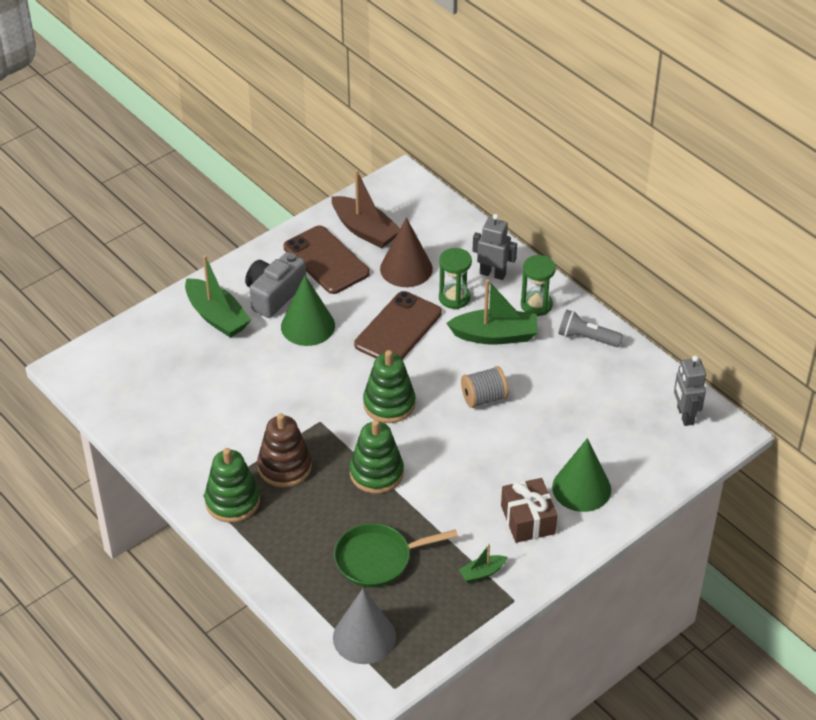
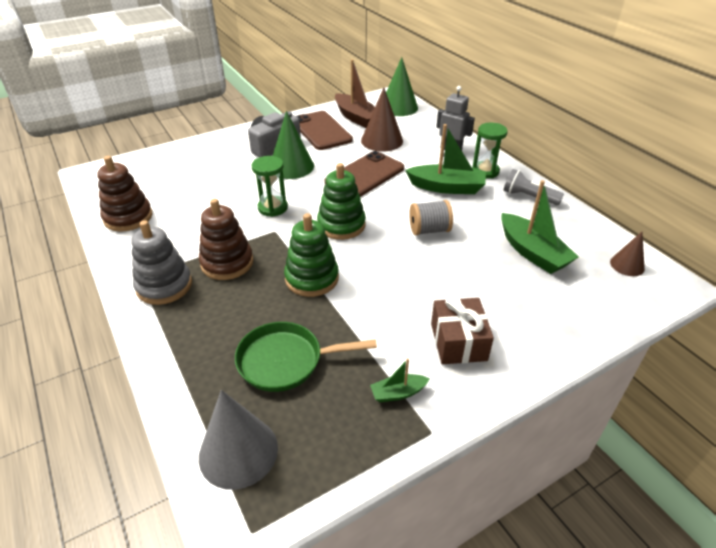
camera: 10 degrees right, 5 degrees down
(151, 424) = (128, 217): none -> brown stacking toy
(217, 316) = (222, 154): green boat -> green boat (532, 252)
(232, 501) = (164, 286): green stacking toy -> grey stacking toy
(454, 298) = (416, 161): green hourglass -> green hourglass (272, 208)
(581, 488) = (519, 318): green cone -> green cone (399, 107)
(685, 415) = (627, 265): grey robot -> brown cone

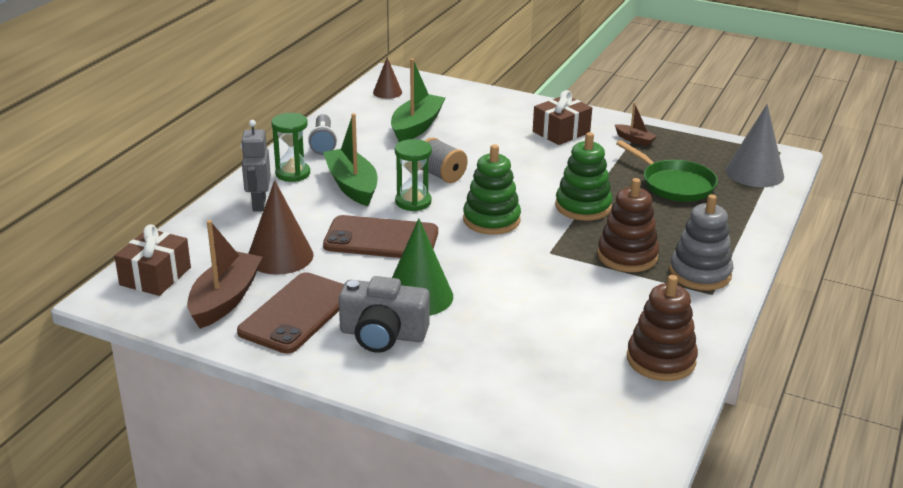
camera: 125 degrees left, 10 degrees down
(272, 208) = (515, 271): green hourglass -> green hourglass (413, 202)
(398, 393) = (634, 140): green boat -> brown boat
(399, 107) = (155, 276): green cone -> brown gift

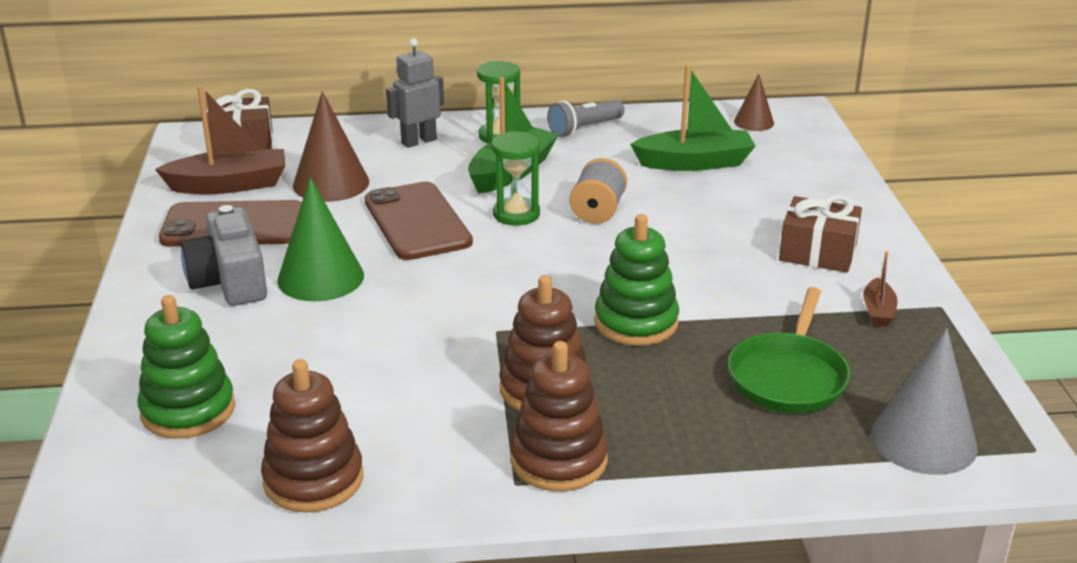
camera: 60 degrees right, 0 degrees up
(491, 220) = (530, 271): green stacking toy -> green stacking toy (188, 410)
(700, 273) = (559, 460): grey stacking toy -> brown stacking toy

